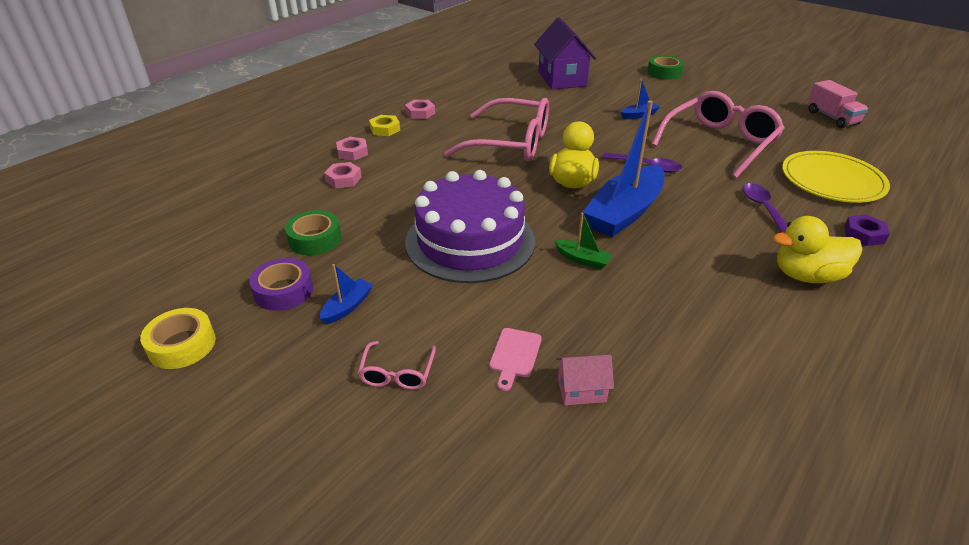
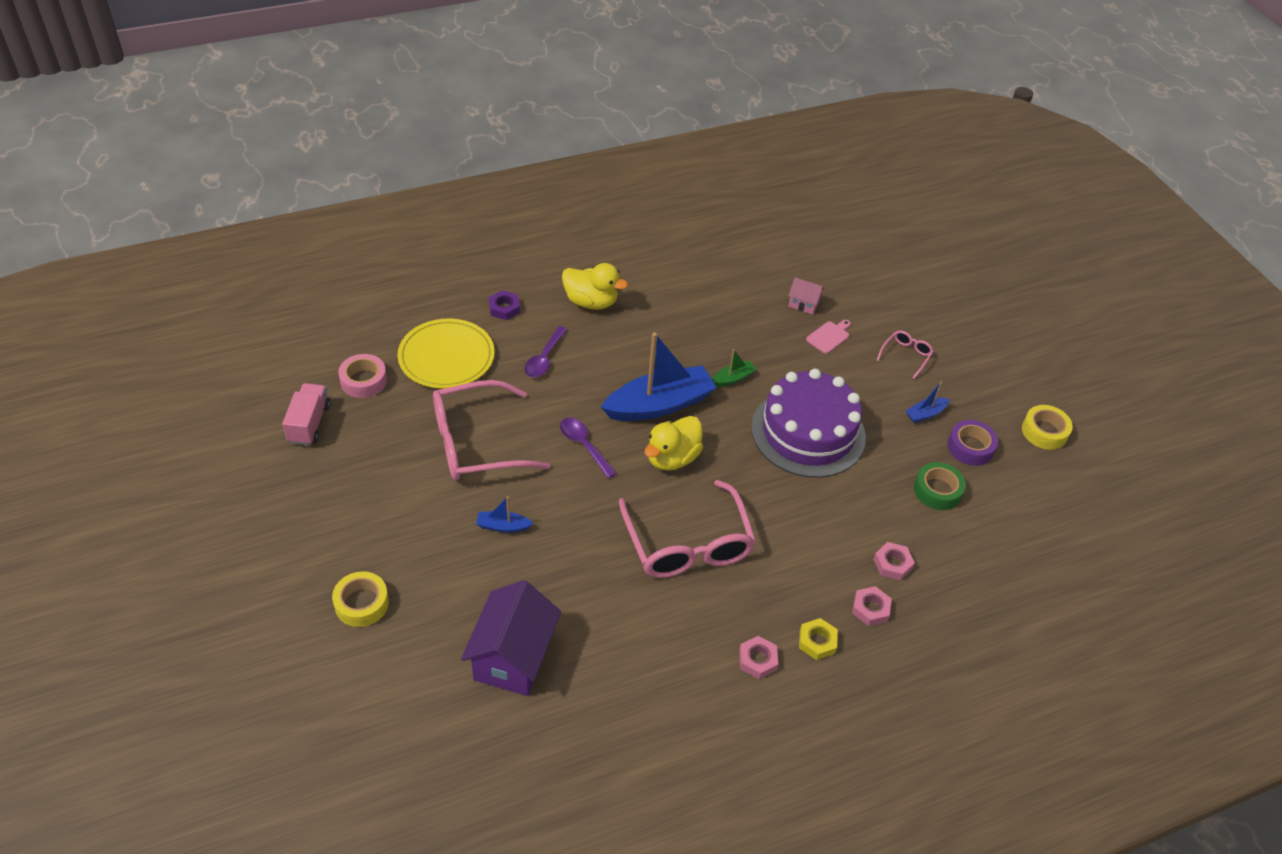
camera: 155 degrees left, 10 degrees up
(510, 143) = (688, 544): pink glasses -> pink glasses turned 150 degrees counterclockwise
(582, 260) = (733, 378): green boat -> green boat turned 90 degrees clockwise
(664, 72) = (361, 603): green tape -> yellow tape
(851, 147) = (363, 381): none -> pink tape

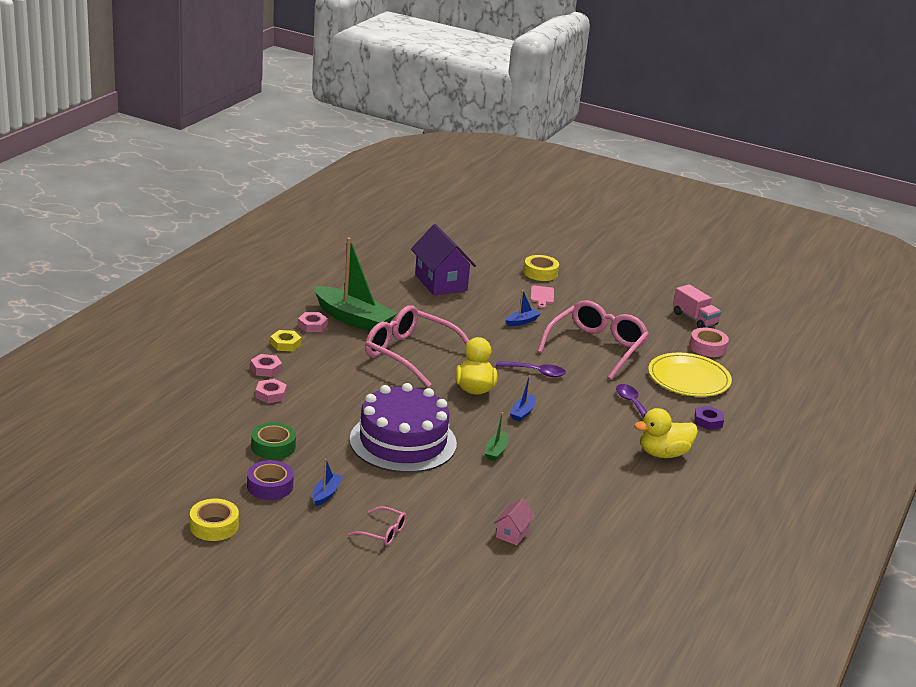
camera: 140 degrees right, 20 degrees down
(659, 405) = (522, 413): blue boat -> blue boat, size x0.43
(697, 645) = (353, 319): none -> green boat
(803, 304) = (512, 534): pink house -> pink house turned 45 degrees counterclockwise
(829, 336) = (461, 517): pink cutting board -> pink cutting board (542, 296)
(906, 356) = (383, 532): pink glasses -> pink glasses turned 60 degrees counterclockwise

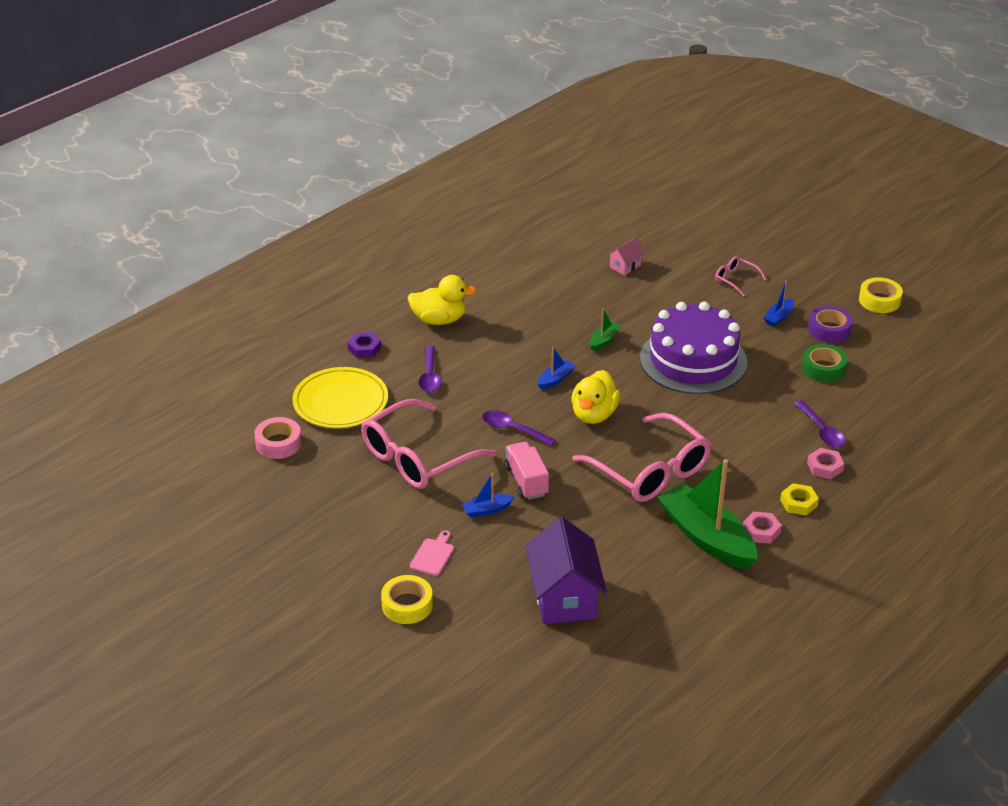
camera: 160 degrees left, 10 degrees up
(271, 394) = (821, 431): pink nut -> purple spoon
(694, 319) = (254, 491): pink truck -> pink truck (526, 481)

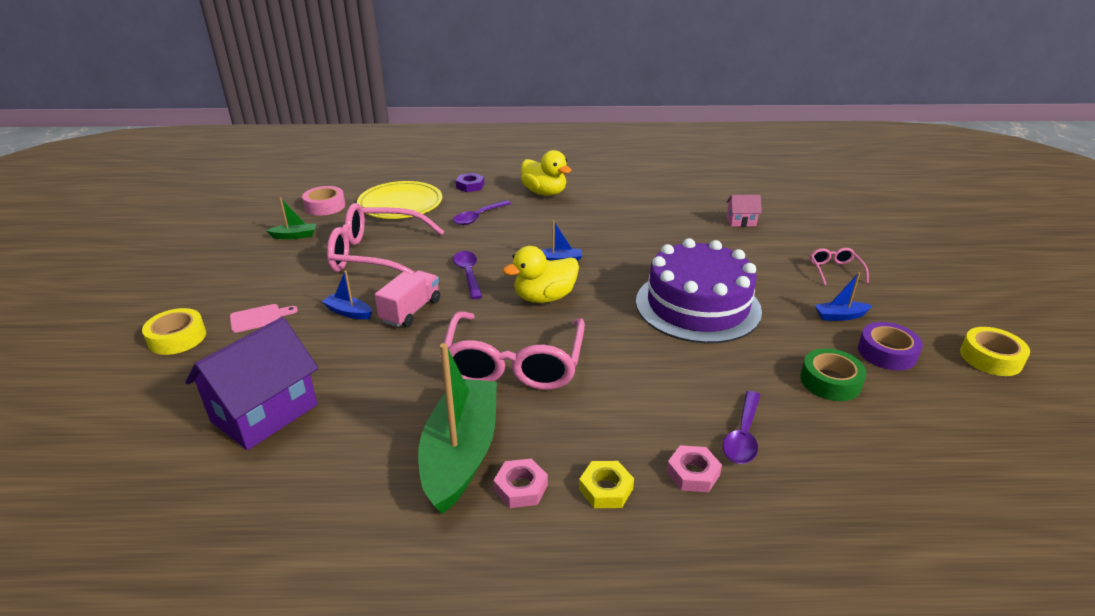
camera: 45 degrees right, 5 degrees down
(604, 340) = (641, 256): green boat -> green boat (294, 236)

